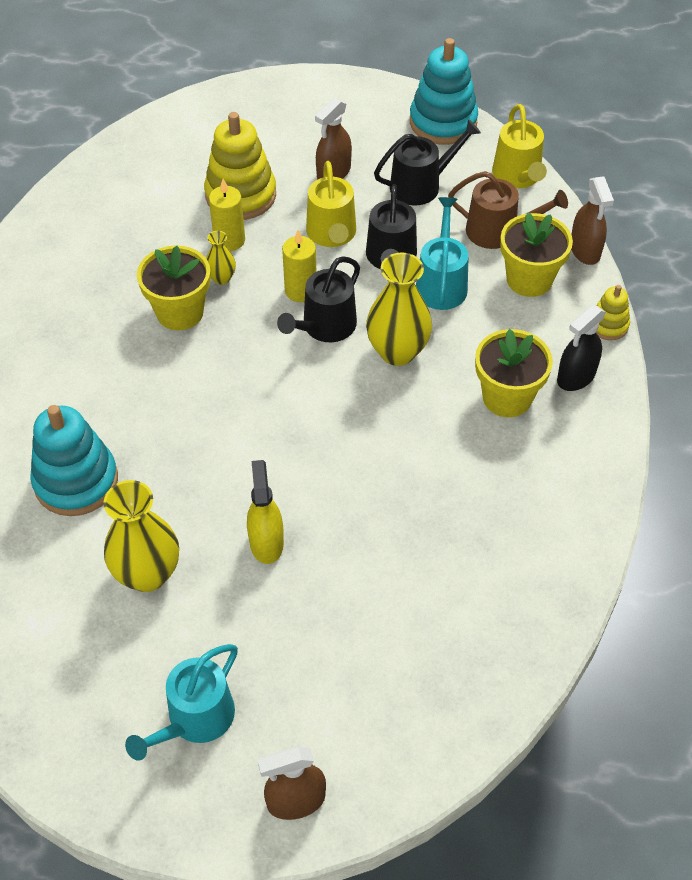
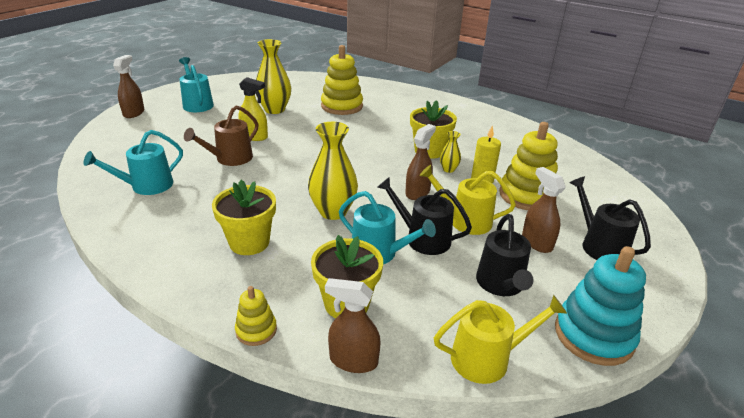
camera: 115 degrees right, 20 degrees down
(76, 481) = (342, 106): turquoise stacking toy -> yellow stacking toy
(300, 290) = (417, 192): yellow candle -> brown spray bottle
(325, 326) = (378, 192): black watering can -> black watering can (599, 245)
(486, 580) = (147, 186): none -> turquoise watering can
(498, 231) = (416, 309): brown watering can -> brown watering can (230, 159)
(518, 176) = (487, 358): yellow watering can -> yellow watering can turned 150 degrees clockwise
(576, 377) = (229, 284): black spray bottle -> none

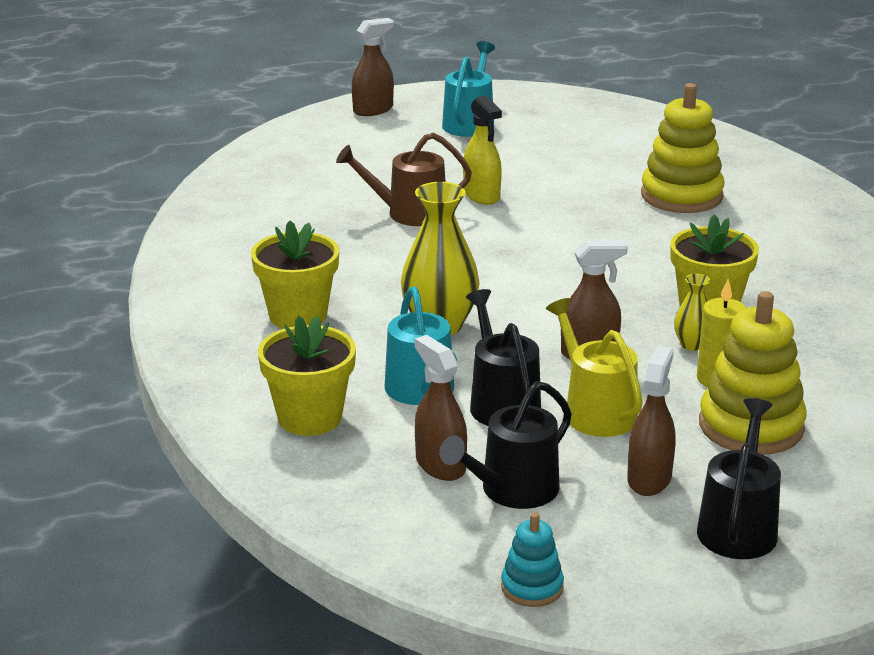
camera: 45 degrees right, 5 degrees down
(147, 186) = (273, 209): turquoise watering can -> none
(256, 330) = (193, 394): yellow stacking toy -> none
(274, 109) = (567, 167): yellow vase -> none
(353, 360) = (242, 463): brown spray bottle -> brown spray bottle (440, 465)
(487, 358) = (373, 534): yellow watering can -> none
(593, 335) = (532, 587): turquoise stacking toy -> turquoise stacking toy, size x0.52

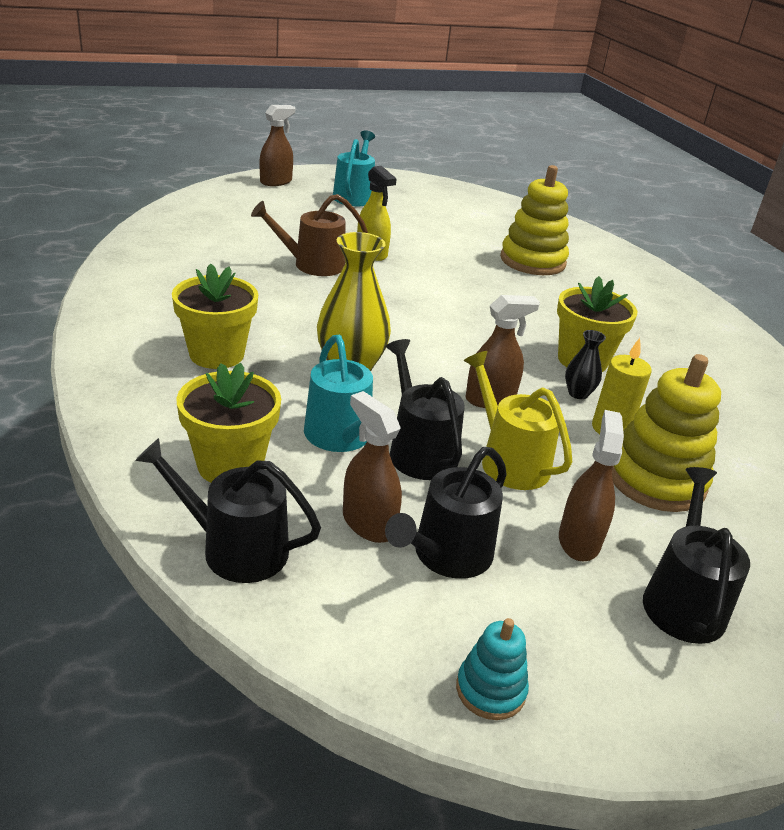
camera: 10 degrees left, 5 degrees up
(313, 485) = (235, 548): none -> black watering can
(691, 345) = (578, 393): yellow vase -> black vase

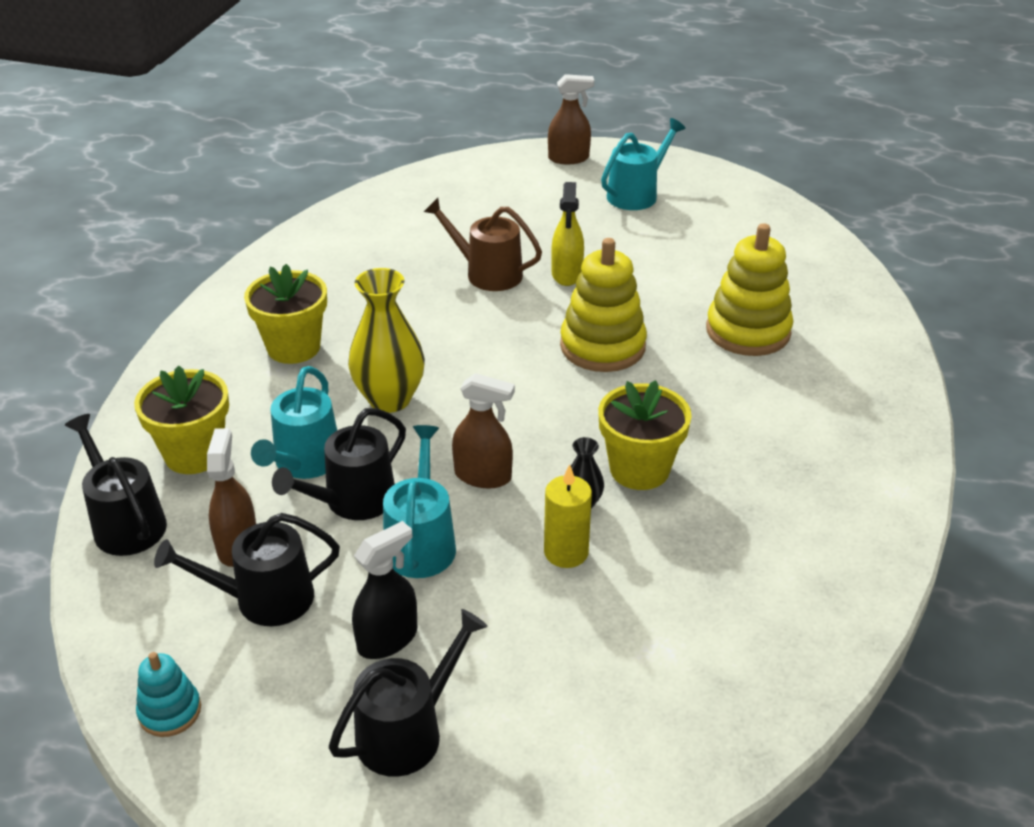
camera: 40 degrees right, 5 degrees up
(419, 451) = (353, 501): black watering can -> black watering can turned 150 degrees counterclockwise
(509, 461) = (421, 543): yellow watering can -> turquoise watering can
(579, 540) = (387, 639): brown spray bottle -> black spray bottle
(656, 479) = (540, 620): yellow stacking toy -> yellow stacking toy (602, 346)

